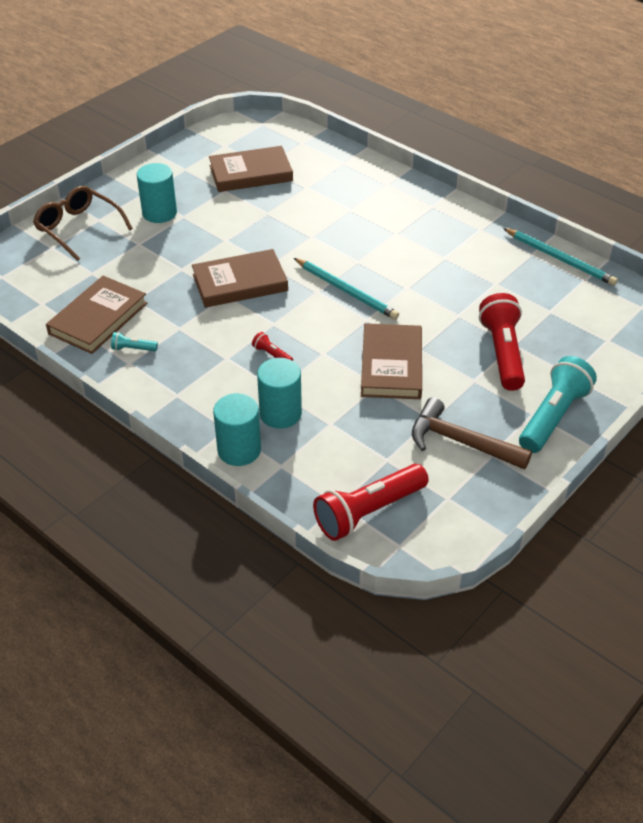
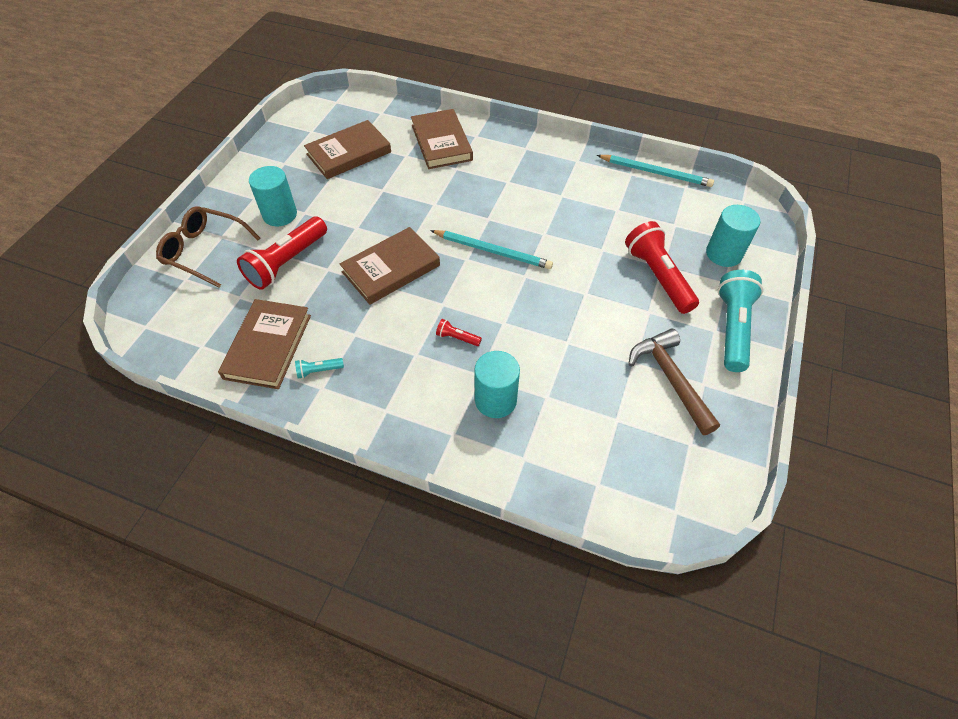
camera: 20 degrees left, 10 degrees up
(239, 450) = (475, 454): turquoise cylinder -> turquoise cylinder (723, 254)
(368, 511) = (629, 483): red flashlight -> red flashlight (287, 262)
(391, 365) = (570, 317): brown book -> brown book (441, 142)
(461, 442) = (671, 379): brown hammer -> brown hammer turned 60 degrees clockwise

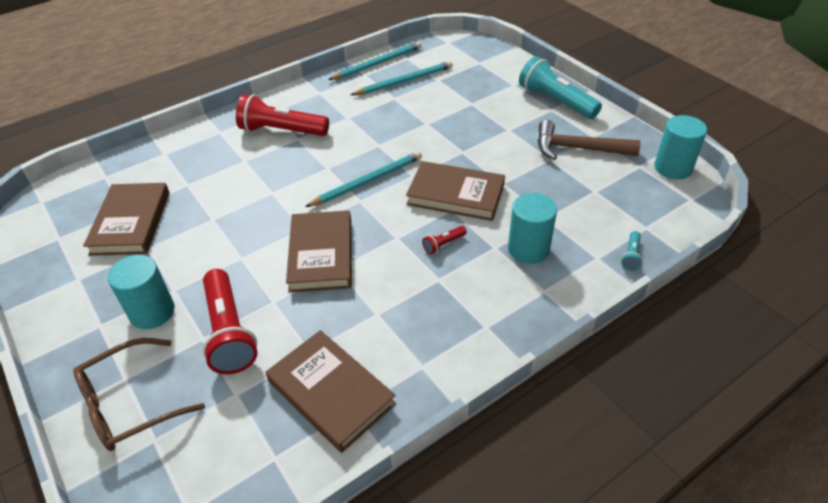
camera: 55 degrees left, 10 degrees down
(319, 371) = (399, 360): turquoise flashlight -> turquoise flashlight (631, 256)
(441, 142) = (200, 155): brown book -> brown book (455, 195)
(648, 203) = (404, 81): none -> turquoise pencil
(658, 276) = (480, 110): red flashlight -> red flashlight (282, 131)
(723, 254) = (487, 73): turquoise cylinder -> turquoise cylinder (673, 168)

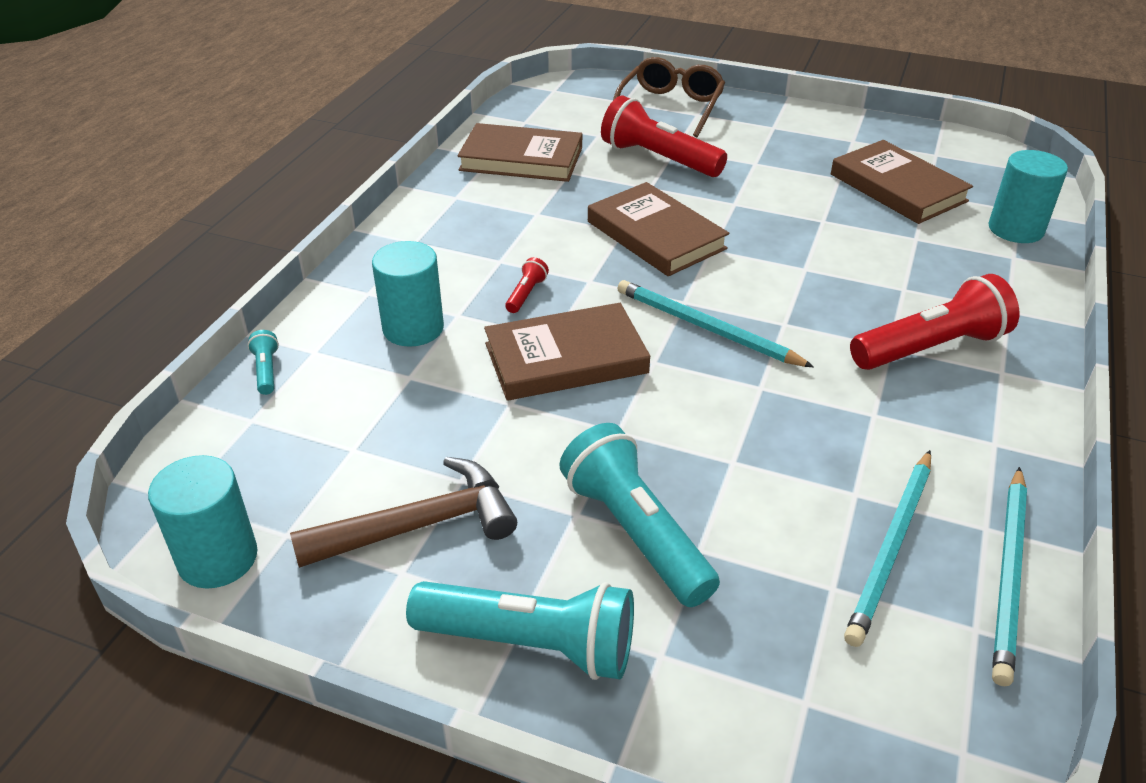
camera: 145 degrees right, 5 degrees down
(152, 312) = (746, 146): turquoise cylinder -> turquoise cylinder (1015, 229)
(368, 181) = (706, 328): turquoise pencil -> turquoise pencil turned 105 degrees clockwise
(490, 116) = (636, 532): none -> turquoise flashlight

